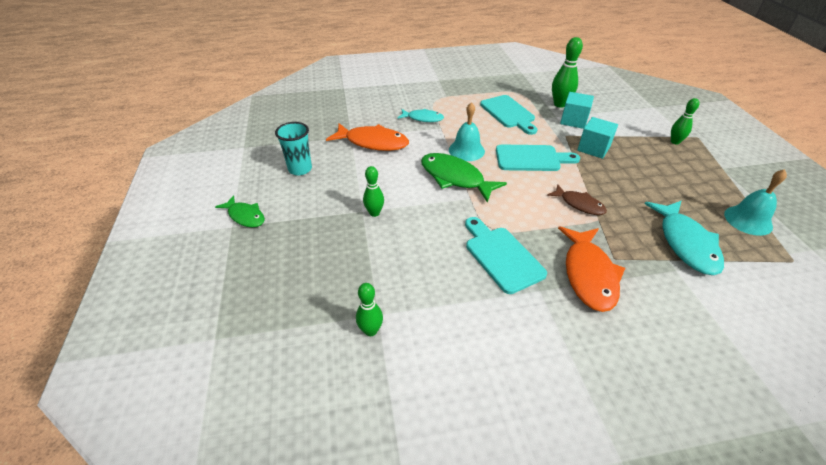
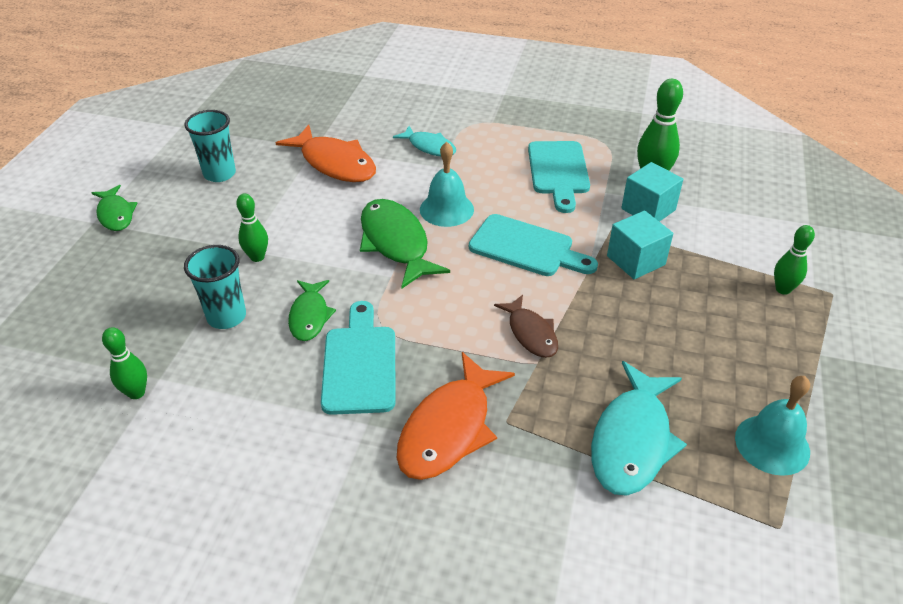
camera: 25 degrees right, 0 degrees up
(388, 257) = (226, 317): none -> turquoise cup
(443, 238) = (310, 316): none -> green fish

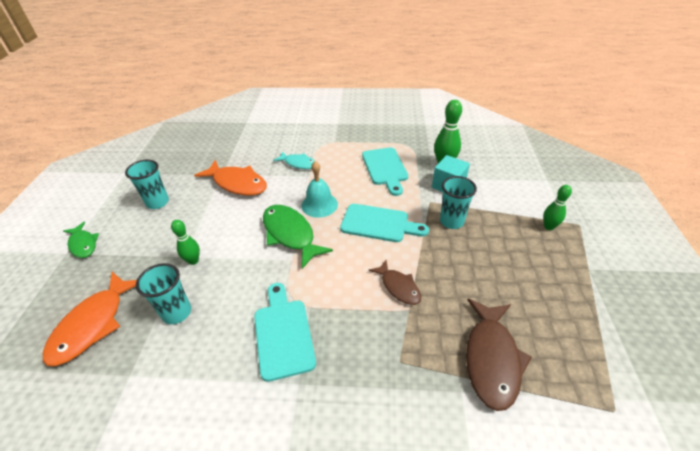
camera: 10 degrees left, 0 degrees up
(136, 393) = (112, 392): green bowling pin -> none
(310, 316) = (239, 301): green fish -> none
(449, 428) = (360, 376): orange fish -> orange fish (93, 324)
(632, 440) = (491, 359): turquoise fish -> brown fish
(636, 260) = (451, 221): turquoise cube -> turquoise cup
(772, 444) = (584, 343): turquoise bell -> none

